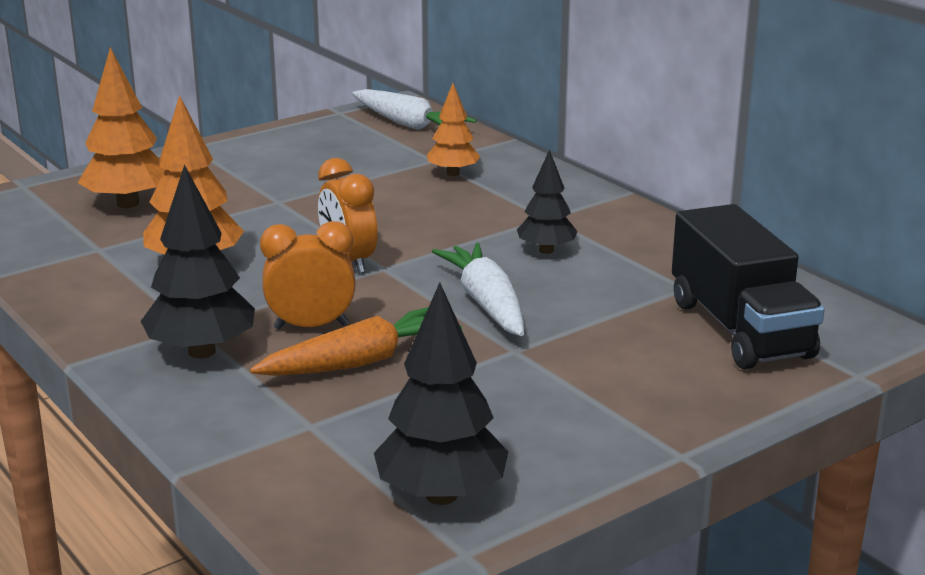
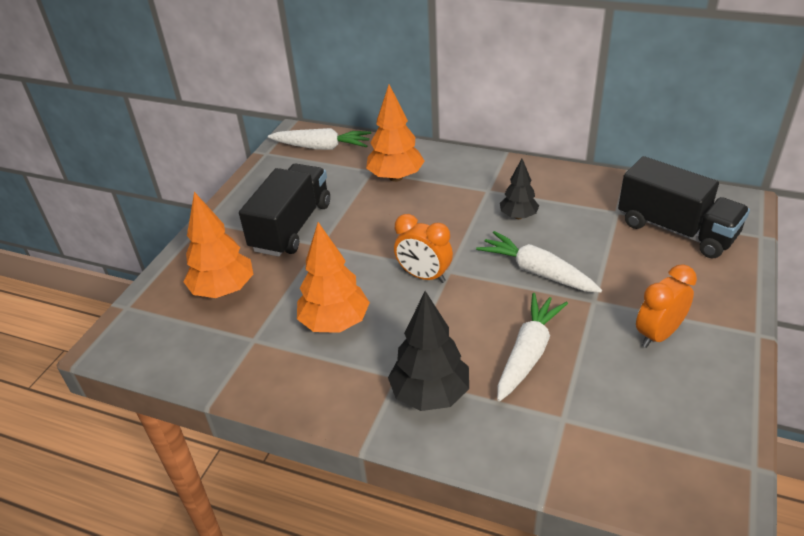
camera: 30 degrees left, 15 degrees up
(271, 178) = (292, 227): none -> black truck
(311, 326) = (467, 339): orange clock -> orange clock (658, 334)
(360, 362) = (528, 353): orange carrot -> white carrot
(441, 495) = (692, 431): black tree -> none
(453, 173) = (396, 177): orange tree -> orange tree, size x1.61

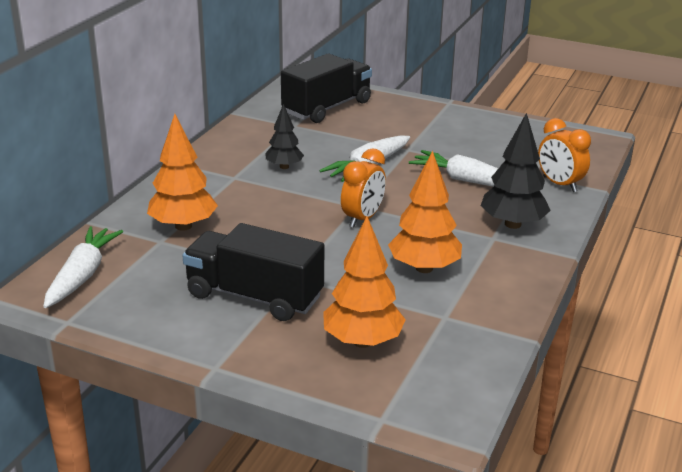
camera: 90 degrees left, 10 degrees down
(658, 334) = (448, 132): orange clock -> orange clock (559, 184)

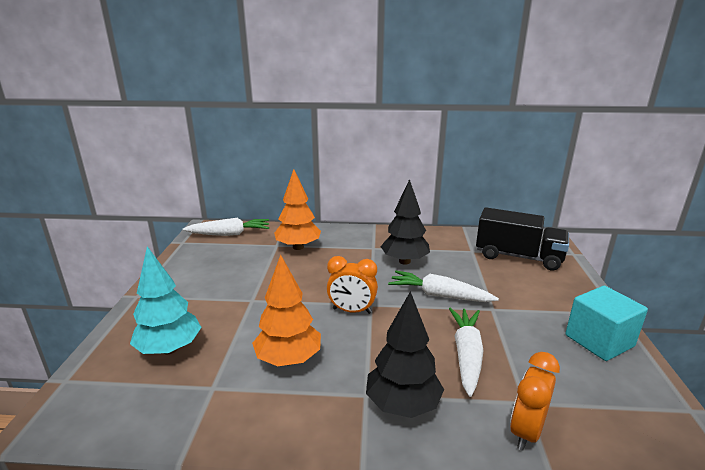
camera: 70 degrees right, 5 degrees down
(254, 296) = (221, 290): black truck -> none
(284, 167) = (404, 261): black tree -> black tree, size x1.61
(362, 341) = (170, 349): orange tree -> turquoise tree
(478, 123) = (599, 341): none -> turquoise cube

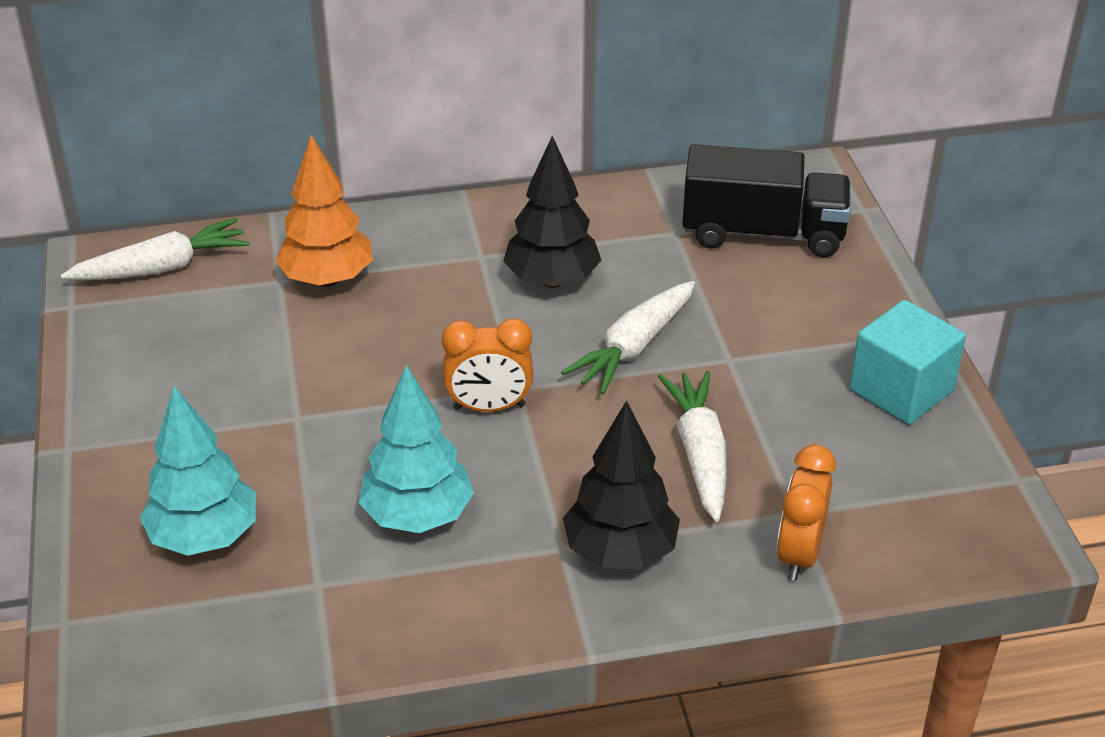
camera: 15 degrees left, 15 degrees up
(289, 359) = (418, 516): orange tree -> turquoise tree
(439, 295) = (633, 347): white carrot -> white carrot turned 60 degrees counterclockwise

